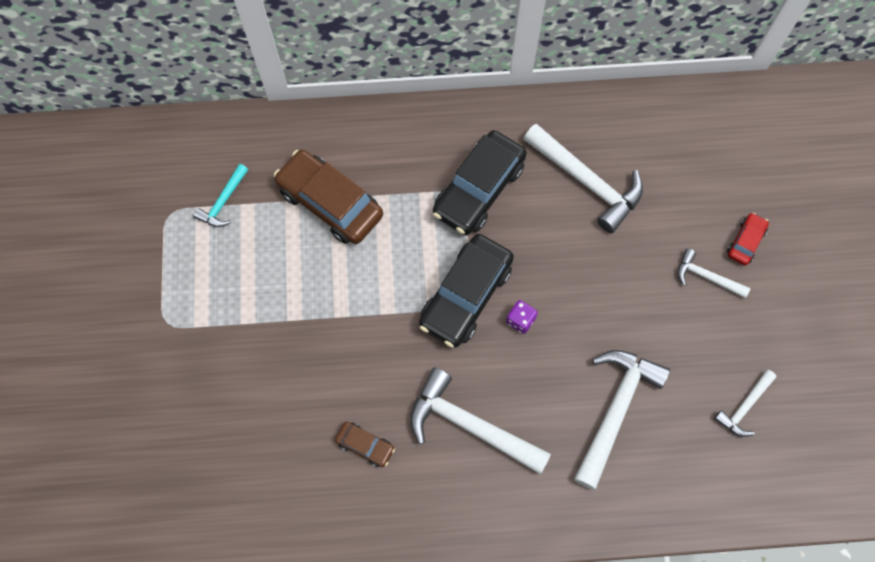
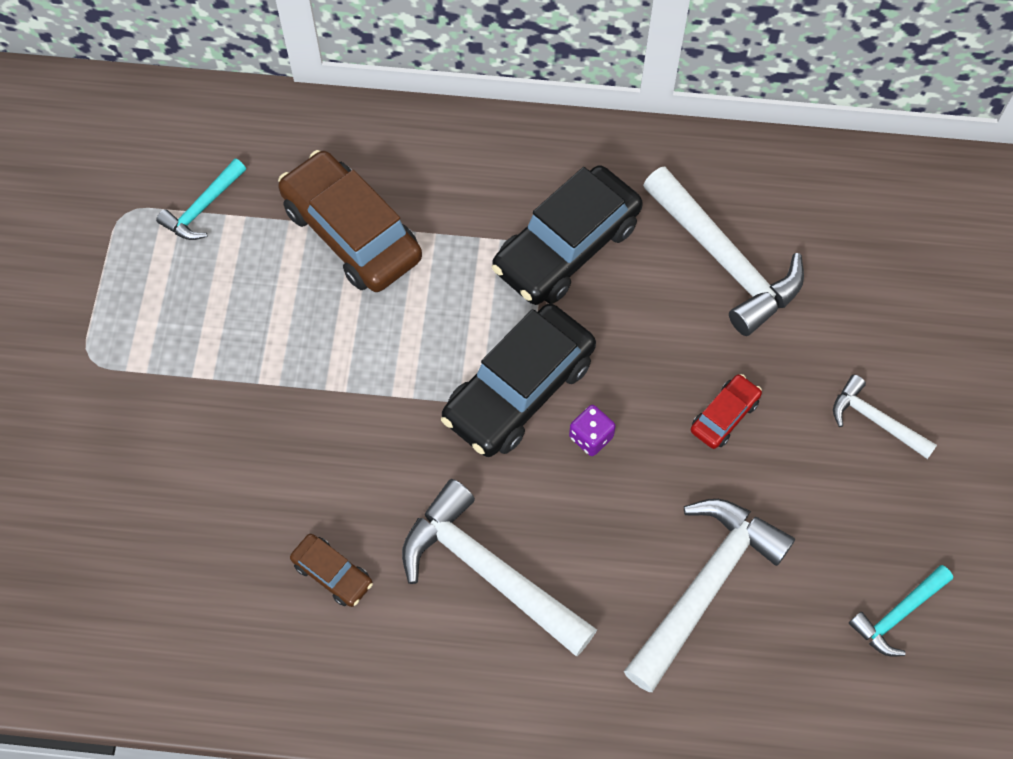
camera: 10 degrees right, 5 degrees down
(744, 407) = (898, 615): white hammer -> turquoise hammer
(745, 242) = (943, 380): red car -> red car (724, 416)

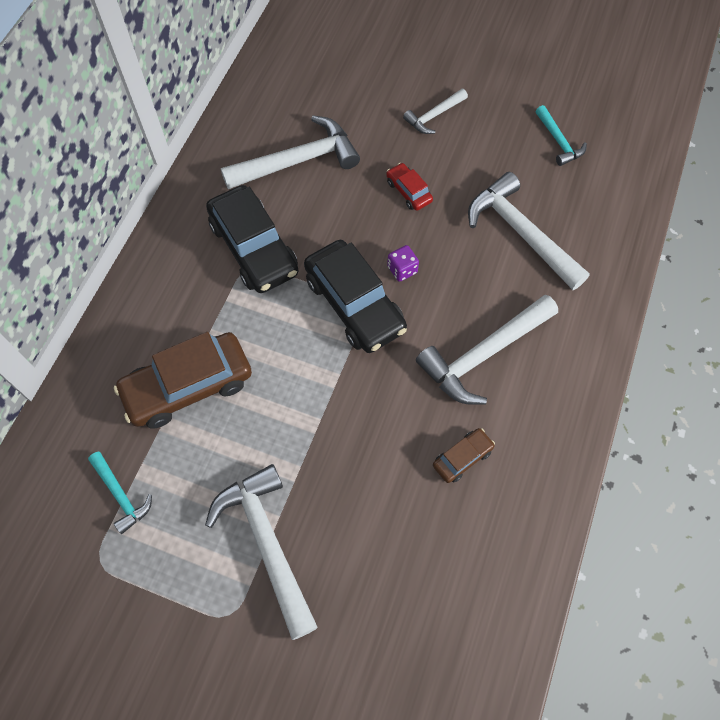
camera: 75 degrees left, 0 degrees up
(177, 374) = (267, 543): none -> white hammer

